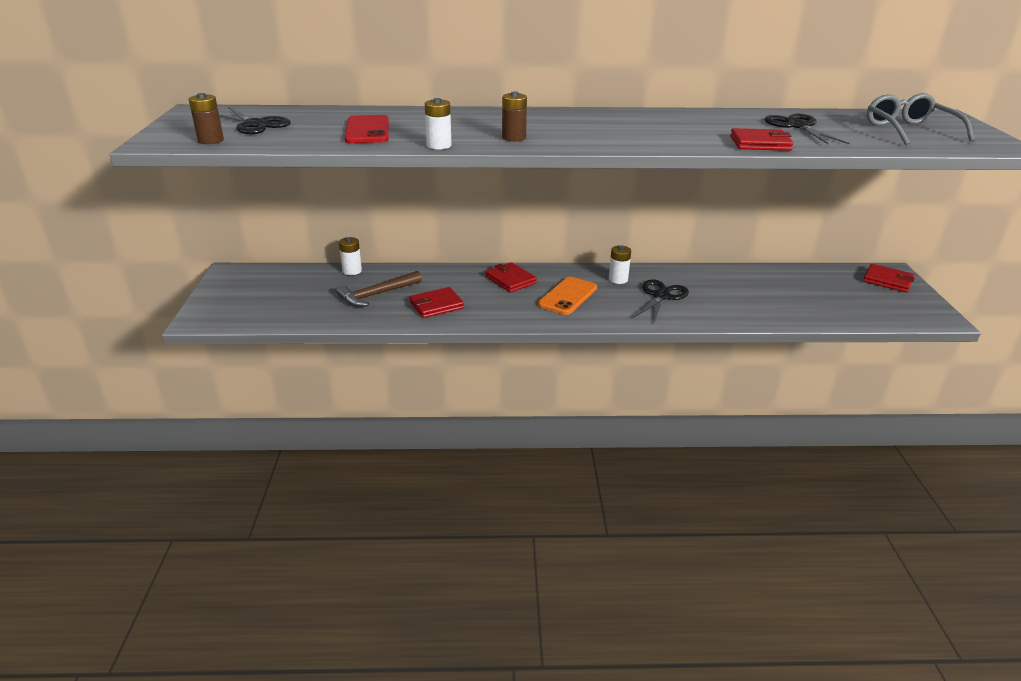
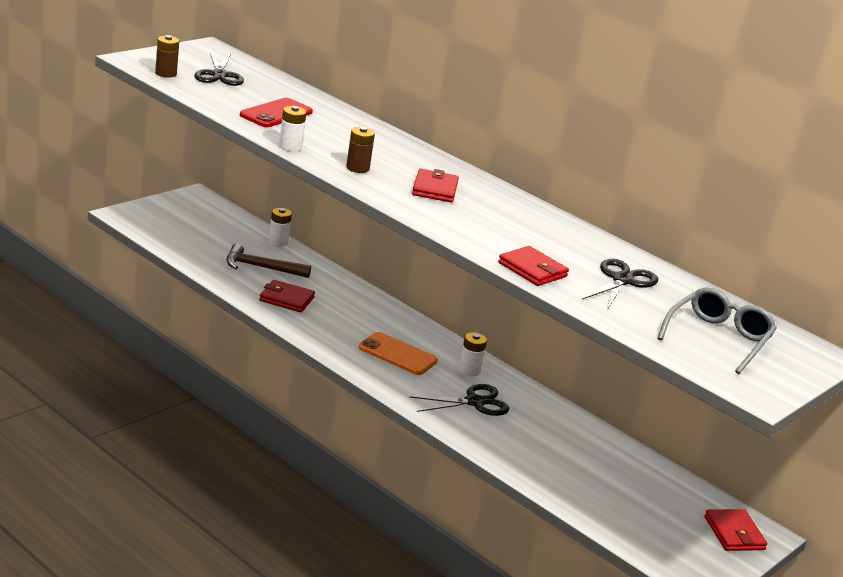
camera: 40 degrees right, 5 degrees down
(510, 280) = (380, 317): red wallet -> red wallet (434, 189)
(568, 296) = (397, 354): orange phone -> orange phone turned 45 degrees clockwise

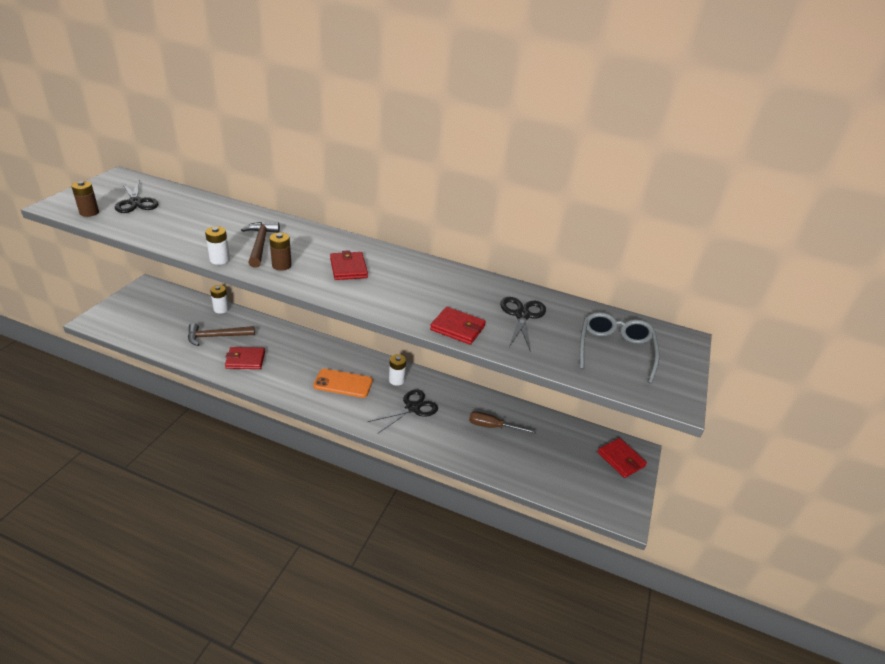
camera: 20 degrees left, 10 degrees up
(276, 114) = (196, 228): red phone -> none
(342, 144) = (260, 244): none -> brown hammer
(572, 450) = (493, 427): none -> brown screwdriver

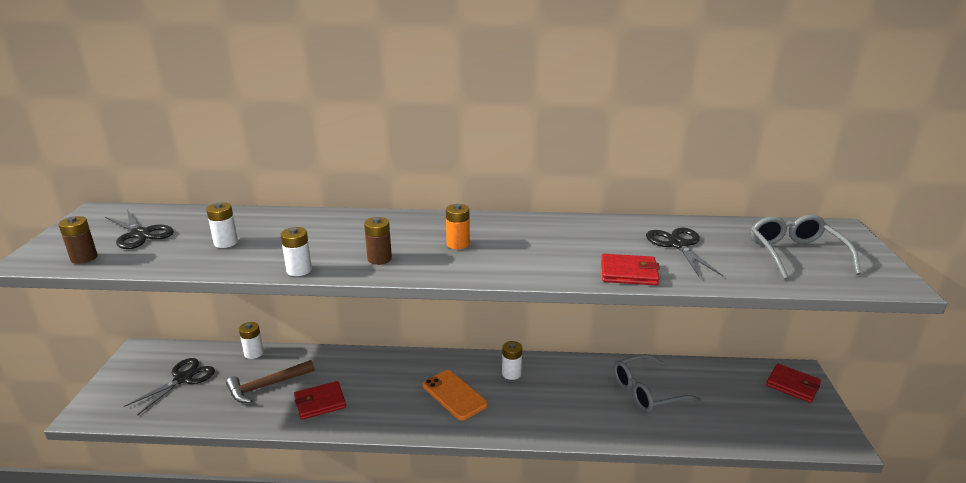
camera: 15 degrees left, 10 degrees down
(187, 224) = (226, 242): none -> white battery
(260, 244) = (335, 243): brown hammer -> none
(343, 383) = (454, 395): orange phone -> orange phone turned 60 degrees clockwise
(348, 268) = (458, 244): red wallet -> orange battery
(412, 408) = (549, 398): black scissors -> black scissors (183, 378)
(493, 427) = (647, 392): brown screwdriver -> grey glasses

